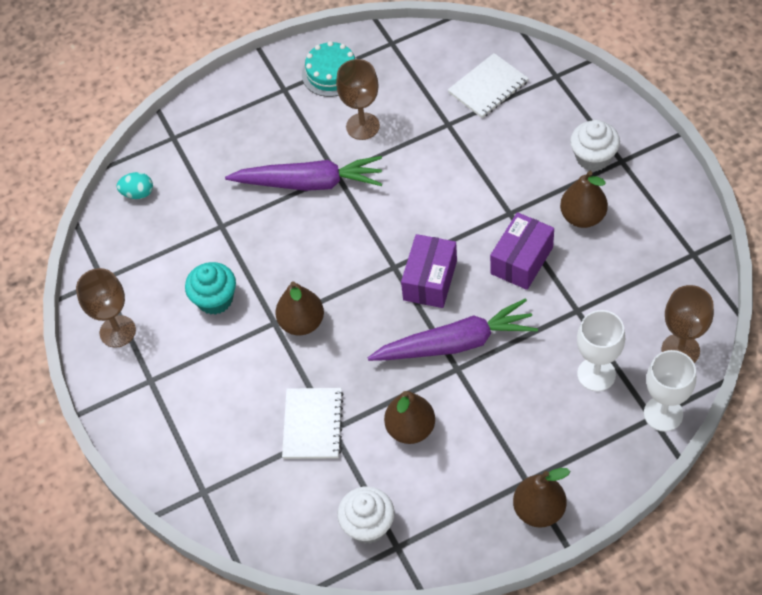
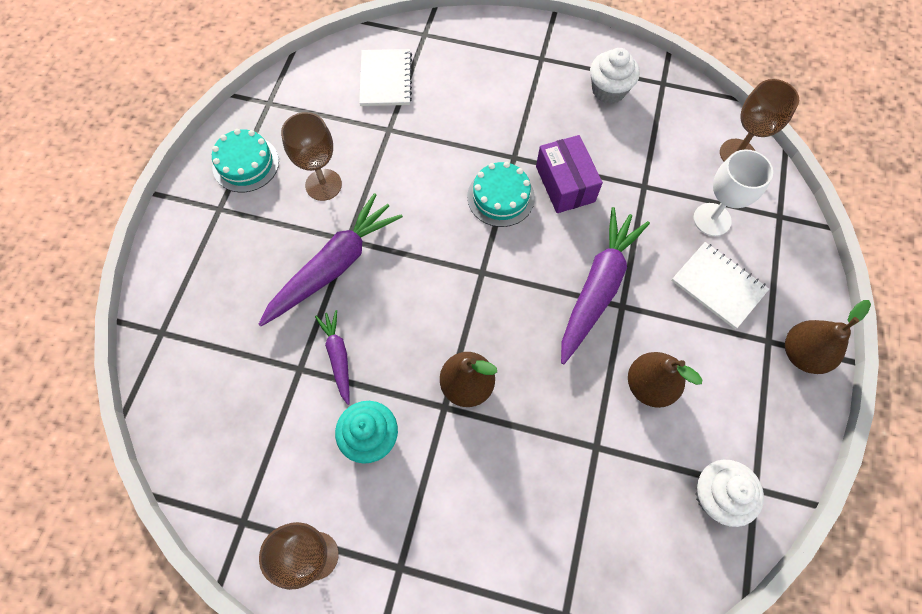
camera: 55 degrees left, 10 degrees up
(138, 193) = (185, 412): turquoise egg -> none
(250, 238) = (338, 357): none -> purple carrot
(312, 424) = (577, 460): white notebook -> white notebook (718, 286)
(430, 280) = (521, 258): purple box -> none
(466, 231) = (500, 197): none -> turquoise cake
(582, 217) = (565, 117): brown pear -> none
(593, 158) = (521, 71): white cupcake -> white cupcake (608, 90)
(663, 414) = (782, 206): white goblet -> none

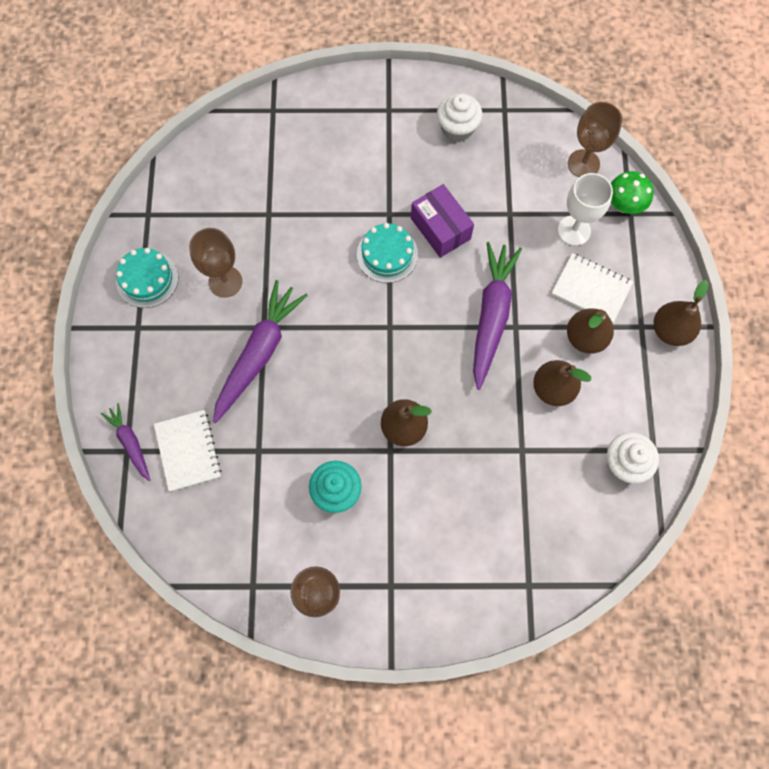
camera: 15 degrees left, 5 degrees up
(338, 357) = (288, 432): purple carrot -> purple carrot (130, 443)
(385, 79) = (250, 165): white notebook -> white notebook (188, 451)
(700, 337) = (585, 338): none -> brown pear
(774, 205) = (624, 205): none -> green mushroom

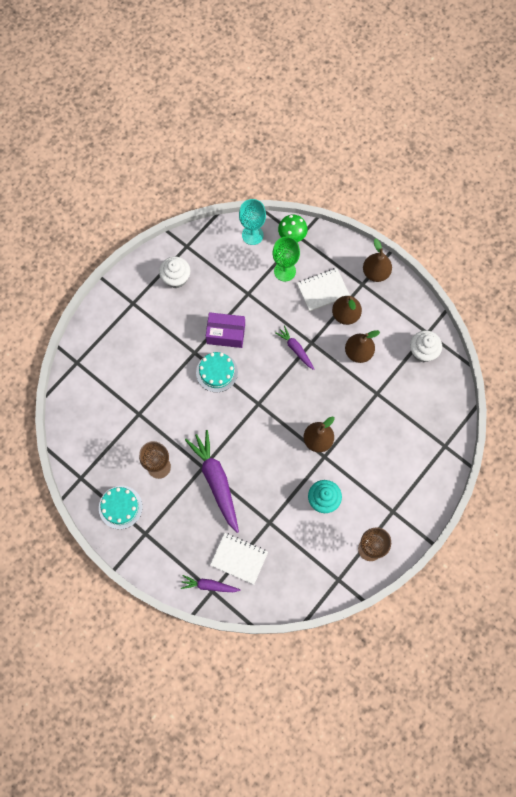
camera: 50 degrees left, 0 degrees up
(491, 316) = (295, 349): purple carrot -> purple carrot, size x0.53
(574, 230) = (284, 271): white goblet -> green goblet
(583, 164) = (252, 235): brown goblet -> turquoise goblet

